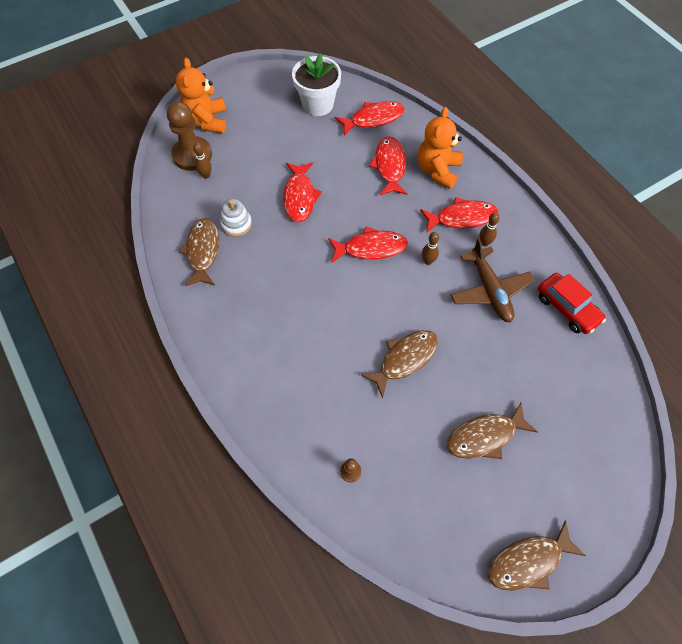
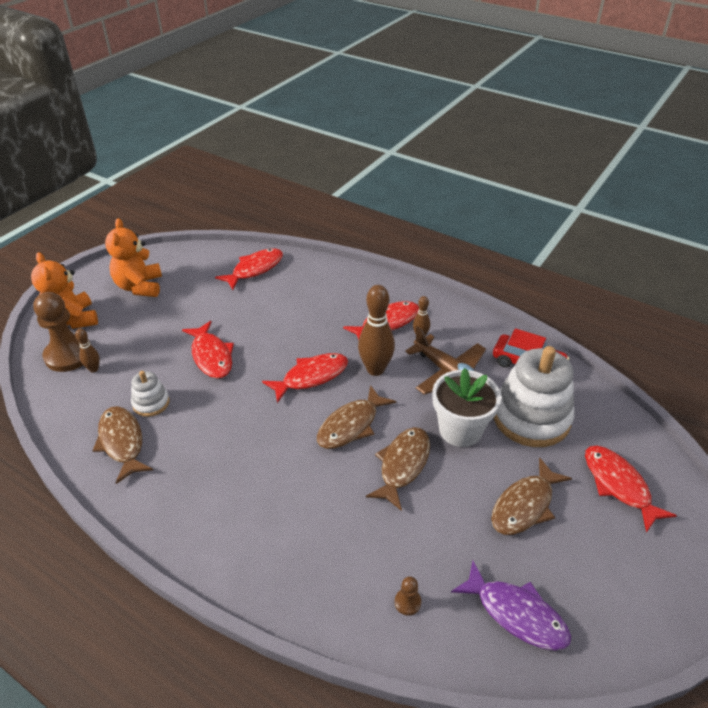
camera: 25 degrees left, 20 degrees down
(318, 104) = (191, 273): white flower pot -> white flower pot (460, 430)
(389, 166) = (292, 302): red fish -> red fish (618, 485)
(426, 518) = (516, 613): none -> purple fish
(428, 261) = (375, 369): brown bowling pin -> brown bowling pin, size x1.97
(438, 170) = (341, 292): orange teddy bear -> orange teddy bear (140, 287)
(528, 561) = (643, 609): brown fish -> brown fish (351, 425)
(538, 361) = (531, 417): none -> white stacking toy

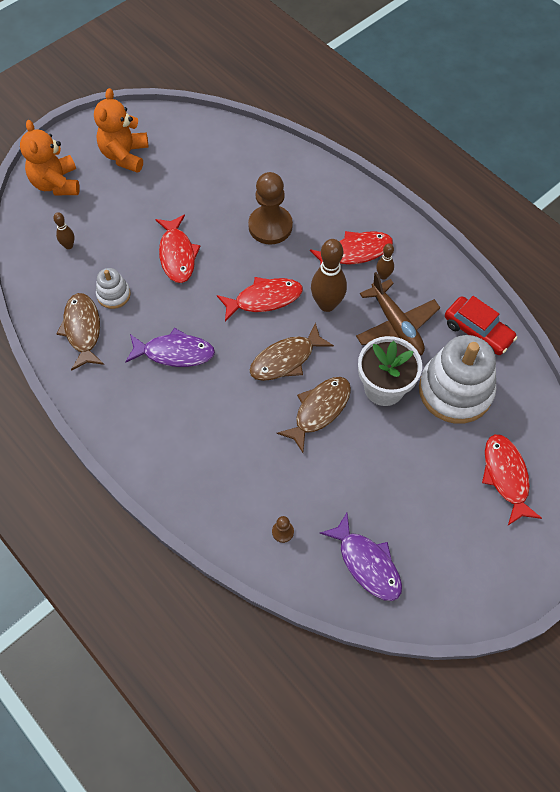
camera: 15 degrees right, 20 degrees up
(68, 355) = (48, 225): brown pawn -> brown pawn (270, 226)
(230, 443) = (174, 353): none -> purple fish
(255, 269) = (242, 156): red fish -> none
(525, 505) = (413, 474): brown fish -> none

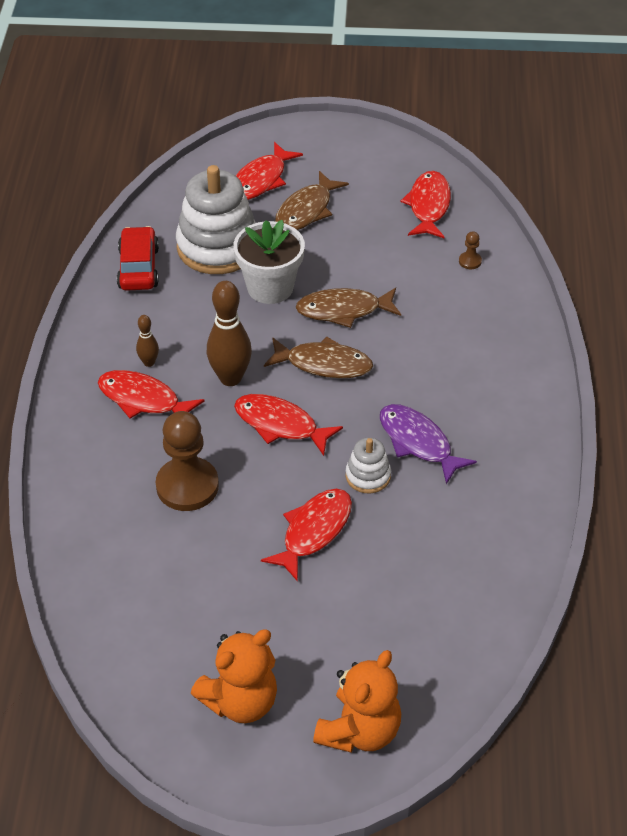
camera: 135 degrees left, 15 degrees down
(69, 245) = (419, 635): brown bowling pin -> none
(82, 330) = (488, 530): brown fish -> brown fish (306, 210)
(113, 295) = (422, 541): white stacking toy -> white stacking toy (368, 476)
(367, 563) = (428, 206): purple fish -> red fish
(396, 325) = (195, 319): brown plane -> none

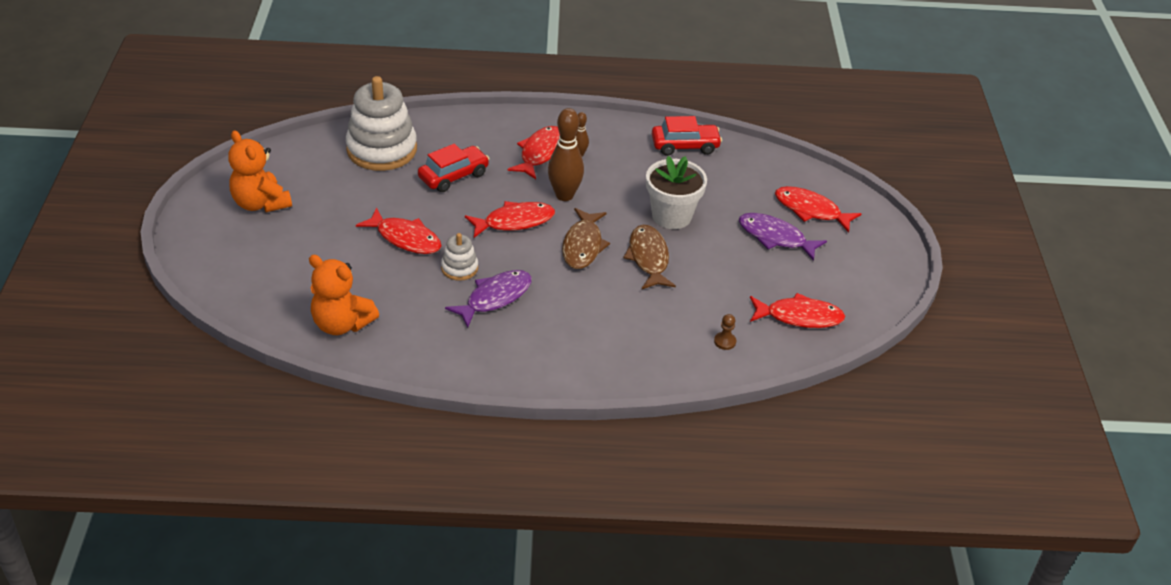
camera: 85 degrees right, 5 degrees down
(187, 486) = (453, 176): brown pawn -> red car
(218, 247) = (717, 187): white stacking toy -> white stacking toy (382, 149)
(280, 425) = (514, 221): red fish -> red fish turned 45 degrees clockwise
(306, 210) = (775, 237): brown fish -> purple fish
(359, 731) = (224, 258): orange teddy bear -> orange teddy bear (342, 324)

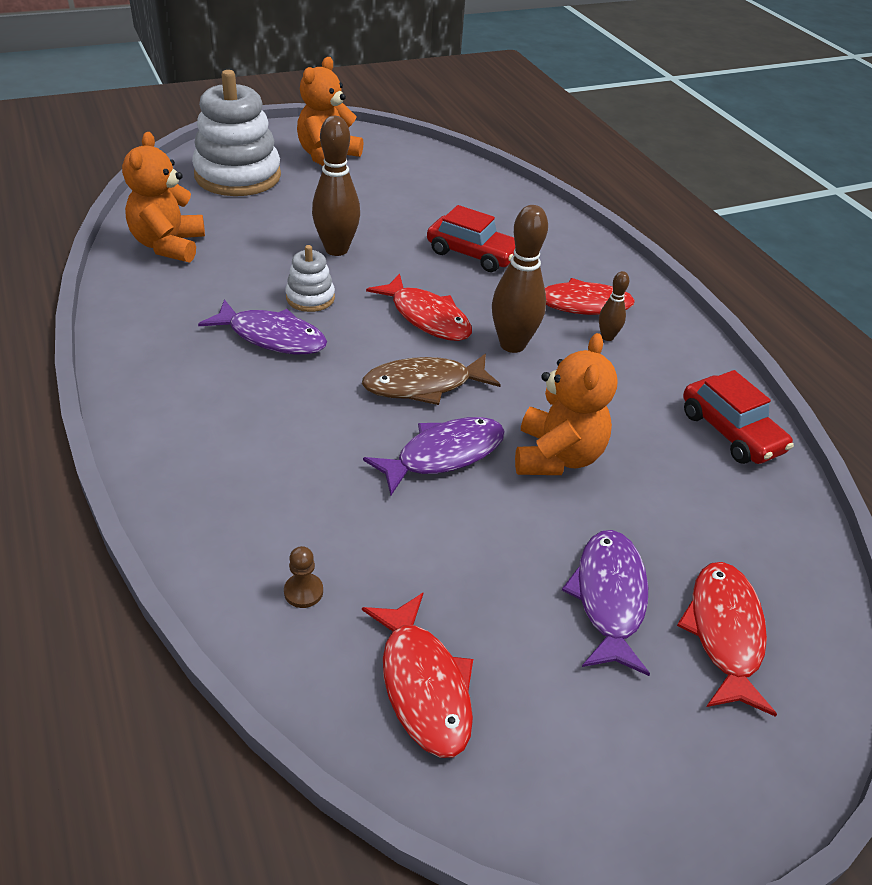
camera: 65 degrees right, 0 degrees up
(382, 149) = (474, 199): white stacking toy -> white stacking toy (238, 176)
(405, 238) = (336, 249): red fish -> brown bowling pin
(648, 258) = (443, 455): brown fish -> purple fish
(671, 216) = (557, 456): white flower pot -> orange teddy bear

